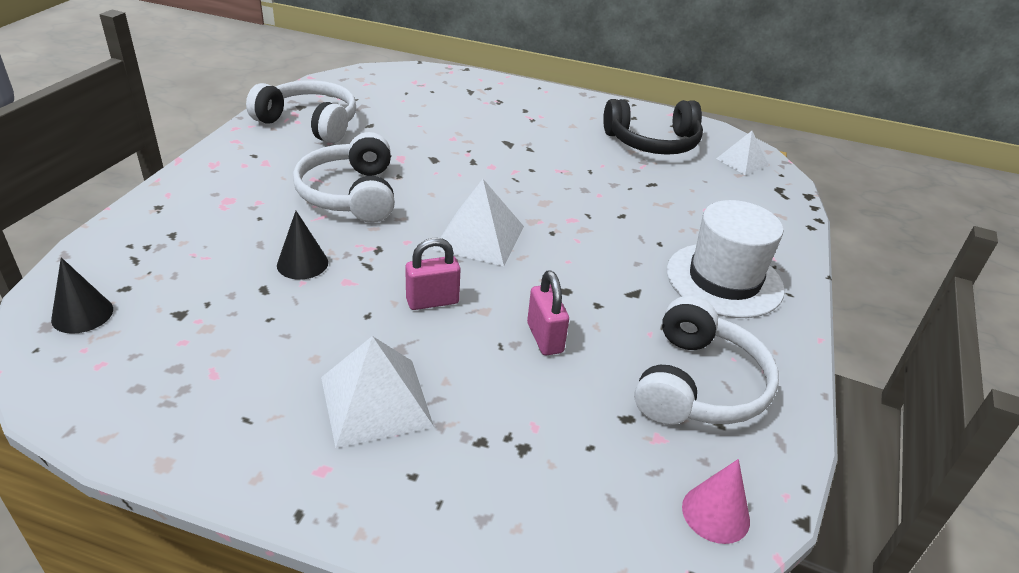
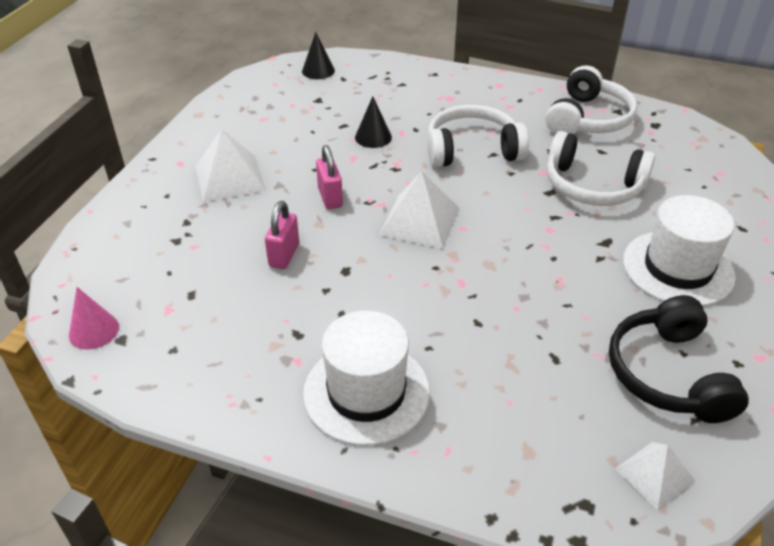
camera: 95 degrees right, 5 degrees up
(539, 119) = (678, 268): none -> white hat
(545, 338) = (284, 255): pink padlock -> pink padlock turned 60 degrees counterclockwise
(698, 385) = (218, 343): white headphones -> white headphones (592, 186)

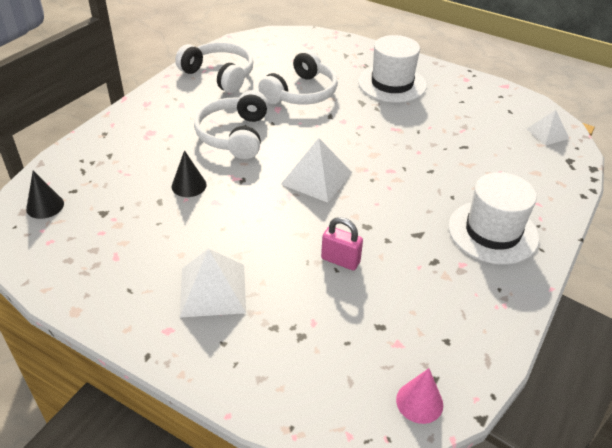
camera: 80 degrees left, 0 degrees up
(330, 197) = (269, 223): pink padlock -> none
(667, 374) = (478, 110): black headphones -> none

